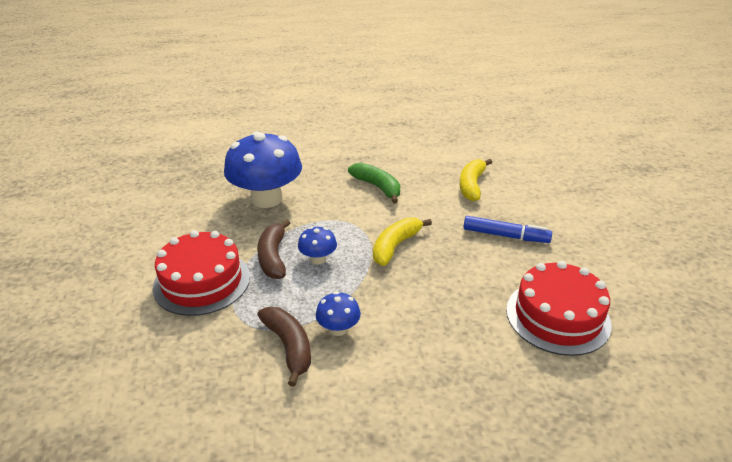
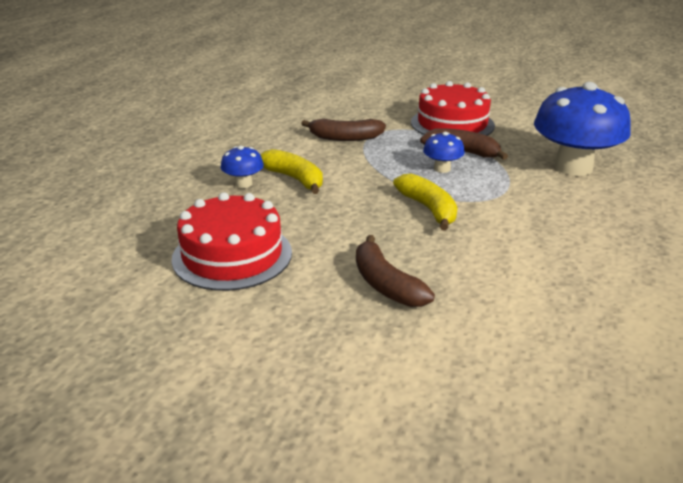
camera: 120 degrees right, 5 degrees down
(338, 329) = (343, 156): blue mushroom -> blue mushroom (243, 184)
(377, 187) = (564, 234): green banana -> none
(472, 185) = (528, 310): yellow banana -> yellow banana (295, 179)
(505, 235) = (385, 284): blue marker -> brown banana

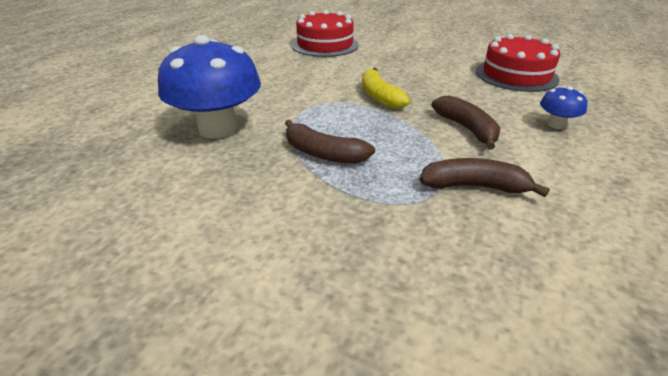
camera: 175 degrees left, 5 degrees up
(295, 179) = (507, 127): yellow banana -> none
(385, 284) = (414, 60): brown banana -> brown banana (467, 129)
(442, 169) = (355, 132): blue mushroom -> none
(452, 124) = (312, 210): red cake -> red cake (325, 45)

